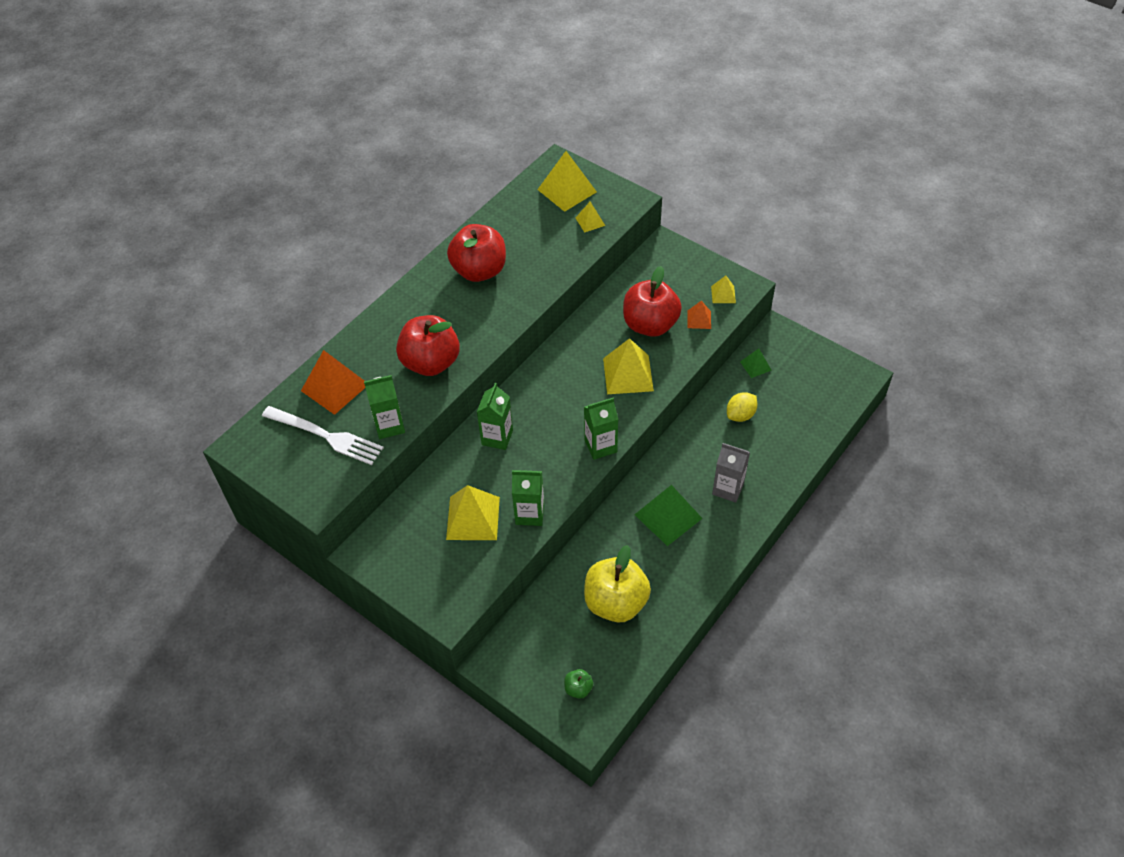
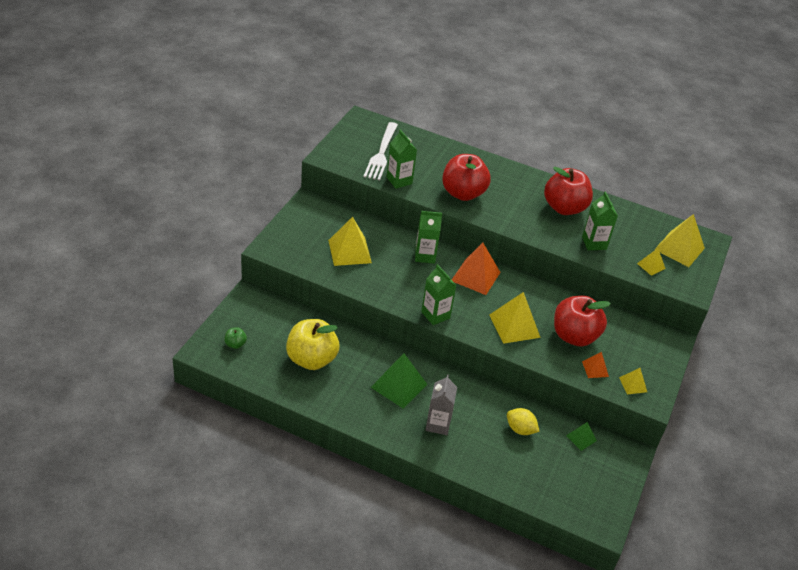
camera: 70 degrees right, 10 degrees down
(335, 387) = (424, 151): orange pyramid -> orange pyramid (475, 276)
(530, 514) = (361, 281): green carton -> green carton (594, 243)

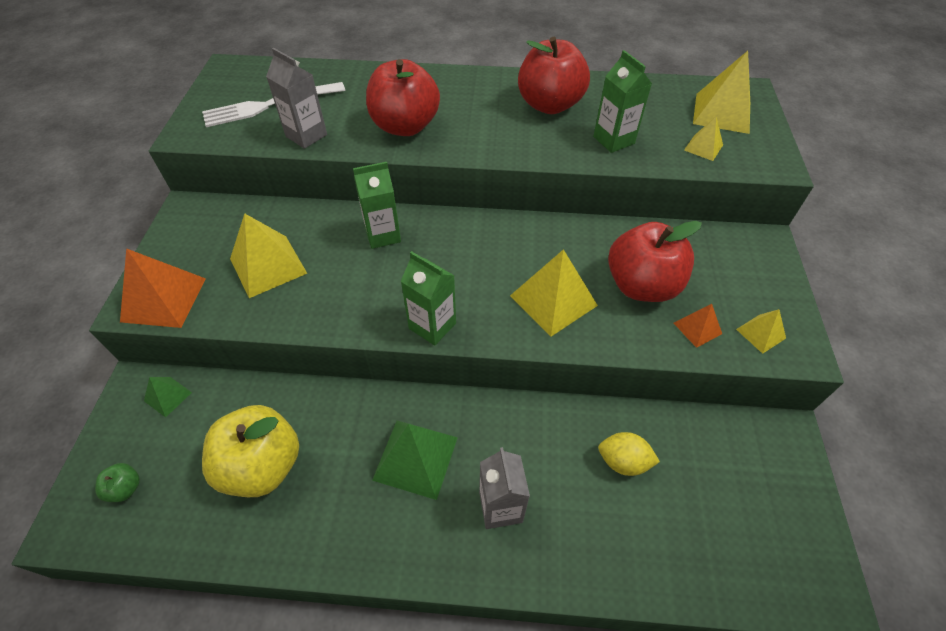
camera: 15 degrees left, 10 degrees up
(381, 153) = (269, 105): white fork -> white fork turned 75 degrees clockwise
(399, 180) = (306, 136): green carton -> grey carton
(475, 276) = (466, 241): orange pyramid -> orange pyramid (164, 299)
(581, 438) = (712, 439): green pyramid -> green pyramid (168, 396)

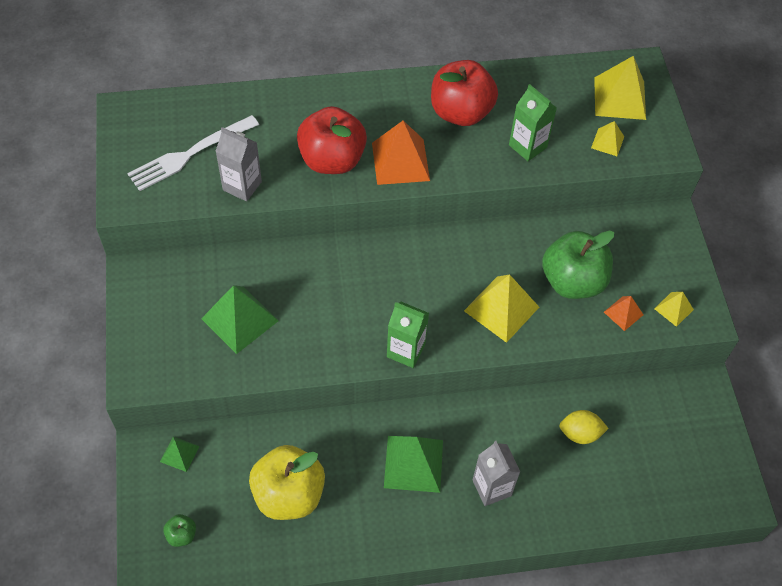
camera: 15 degrees left, 5 degrees up
(164, 299) = (160, 369): orange pyramid -> orange pyramid (400, 161)
(268, 266) = (240, 319): yellow pyramid -> green pyramid
(383, 235) = (333, 270): green carton -> none
(641, 285) = (572, 281): red apple -> green apple

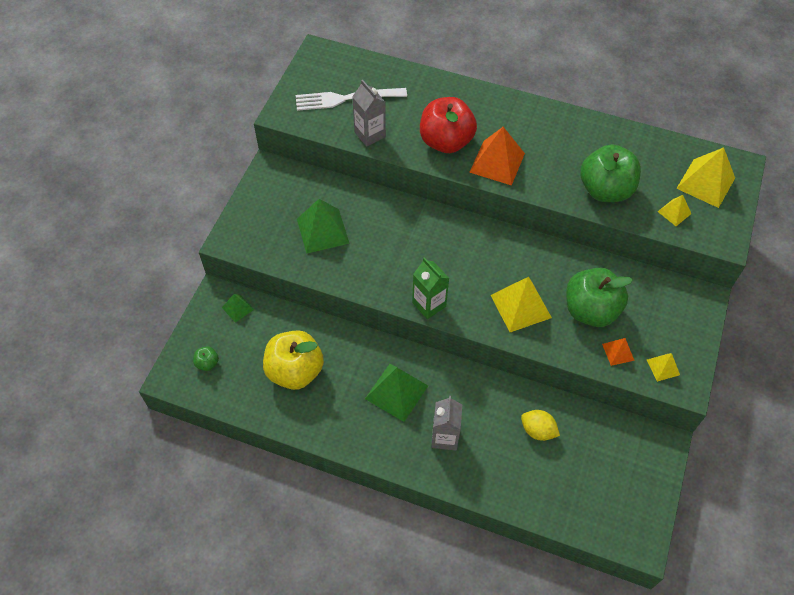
camera: 30 degrees right, 0 degrees up
(461, 112) = (566, 145): red apple -> none
(527, 146) = (605, 190): green carton -> green apple

